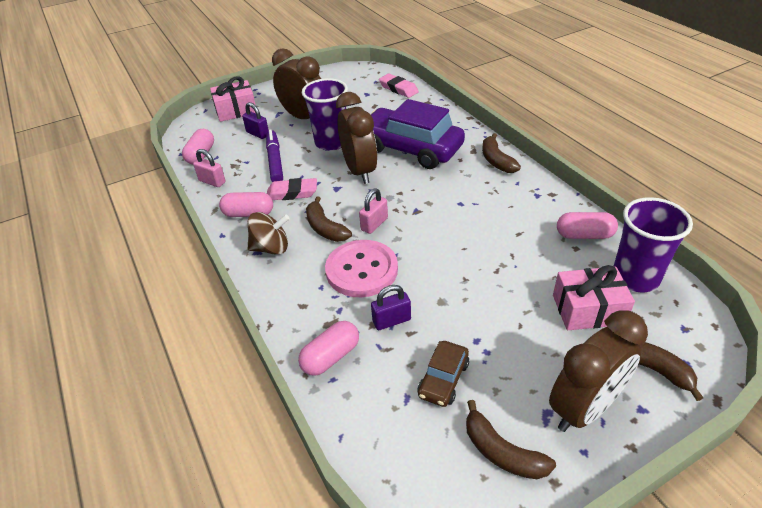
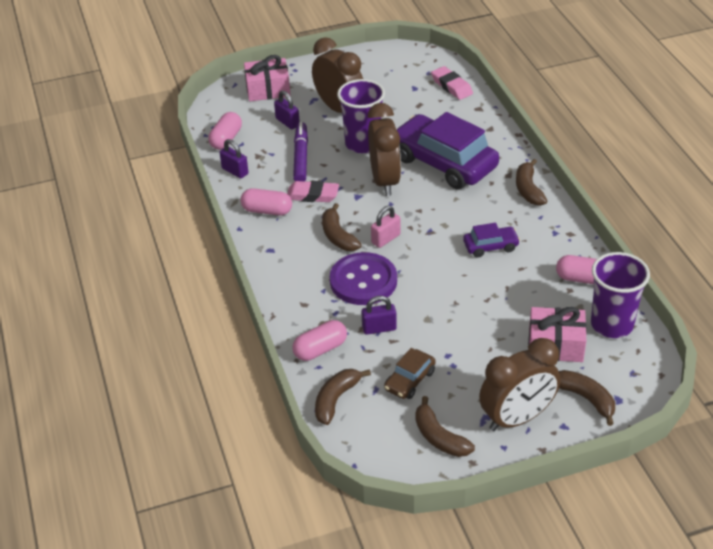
camera: 10 degrees right, 0 degrees up
(212, 181) = (235, 171): pink padlock -> purple padlock
(271, 248) = (284, 248): brown spinning top -> none
(361, 270) = (363, 281): pink button -> purple button
(362, 420) = (336, 400): none -> brown banana
(480, 217) = (490, 246): none -> purple car

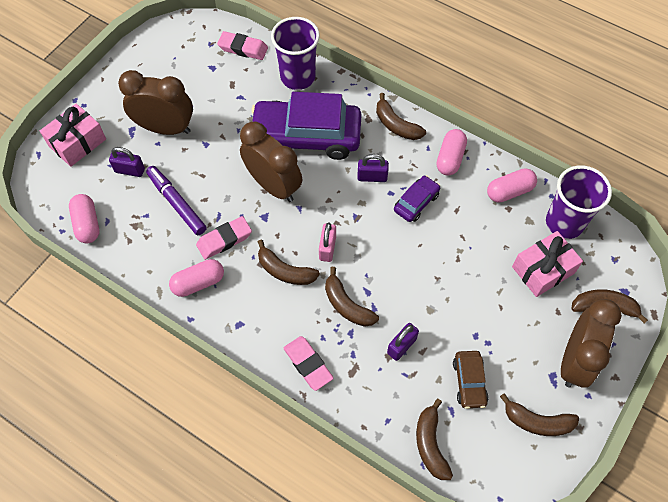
camera: 40 degrees left, 20 degrees up
(235, 171) = (129, 256): purple padlock -> purple padlock (372, 177)
(295, 300) = (308, 364): none -> pink eraser
(320, 349) = (374, 402): pink capsule -> pink capsule (450, 158)
(363, 144) = (220, 156): purple cup -> purple cup (298, 77)
(363, 281) = (347, 305): purple button -> brown banana

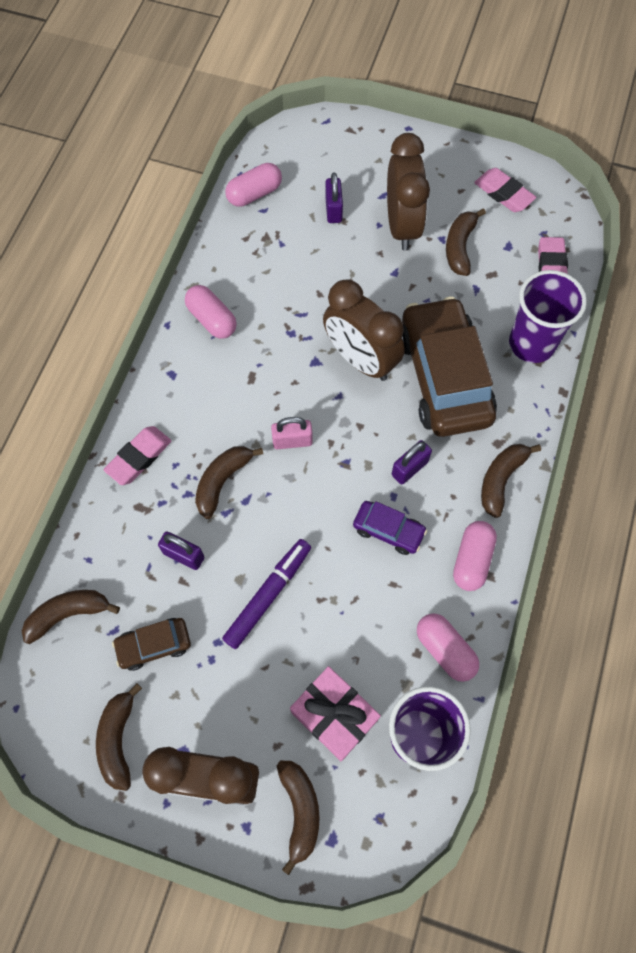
camera: 75 degrees right, 5 degrees up
(77, 142) = (353, 150): pink gift -> none
(177, 203) = (305, 268): purple marker -> purple marker (268, 595)
(224, 240) = (272, 329): pink eraser -> pink eraser (503, 193)
(273, 186) = (360, 360): brown clock -> brown clock turned 105 degrees clockwise
(285, 271) = (250, 403): brown banana -> brown banana (460, 247)
(306, 136) = (444, 377): purple car -> brown car
(372, 177) = (409, 468): purple padlock -> purple padlock turned 60 degrees clockwise
(450, 158) = (472, 560): pink capsule -> pink capsule turned 75 degrees counterclockwise

